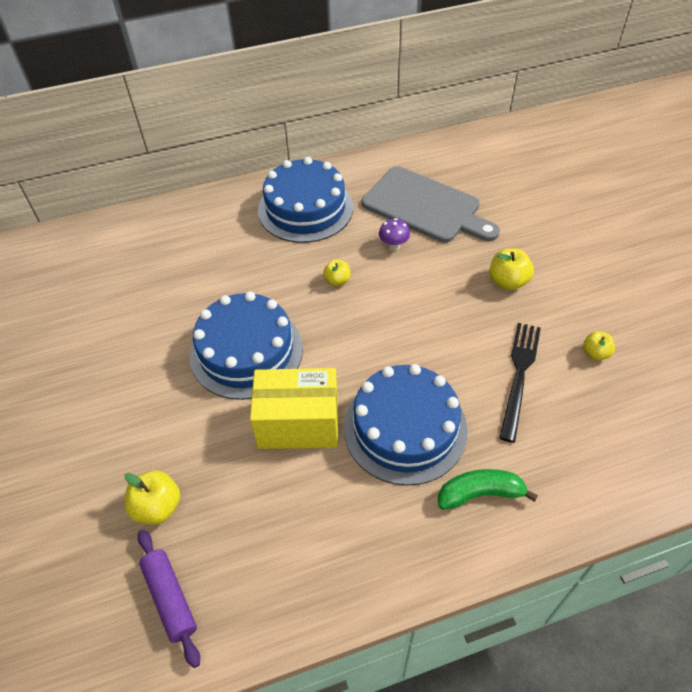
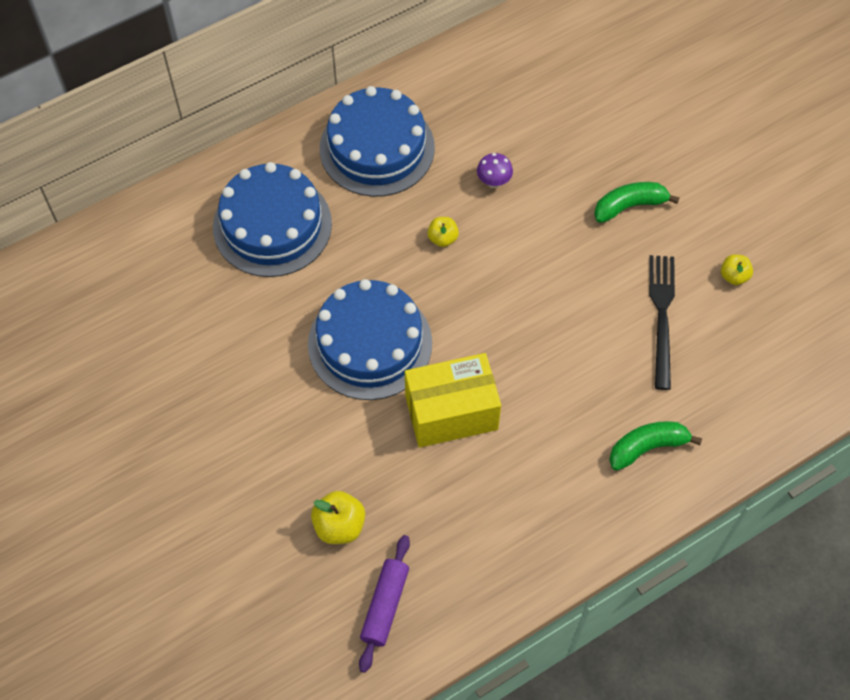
camera: 15 degrees left, 10 degrees up
(170, 598) = (385, 605): purple rolling pin -> purple rolling pin turned 60 degrees clockwise
(405, 428) = (560, 396): blue cake -> blue cake (272, 225)
(425, 207) = (517, 121): grey cutting board -> none
(507, 282) = (629, 206): yellow apple -> green banana

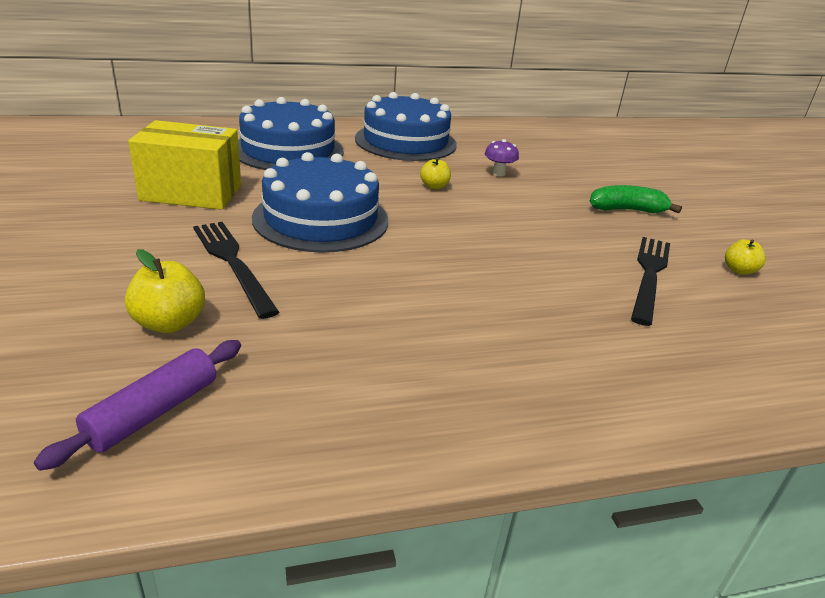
camera: 15 degrees right, 30 degrees down
(337, 439) = (232, 263): none -> black fork
(451, 413) = (373, 278): yellow box -> yellow box (191, 193)
(647, 447) = (609, 365): green banana -> none

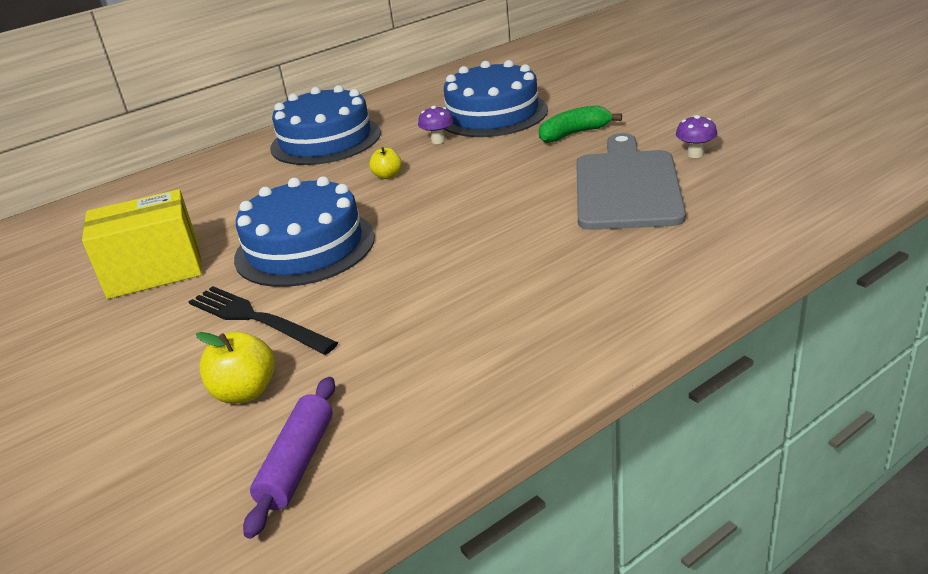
camera: 15 degrees left, 0 degrees up
(288, 150) = (215, 192): blue cake -> blue cake (493, 114)
(649, 275) = (626, 186): black fork -> grey cutting board
(739, 270) = (695, 154): yellow apple -> purple mushroom

